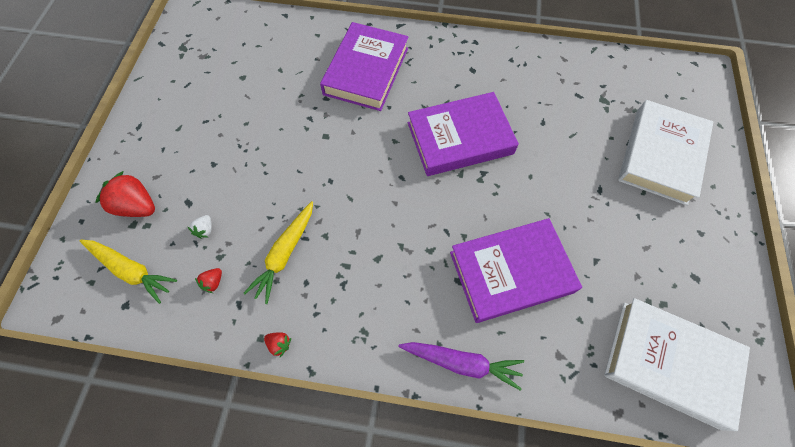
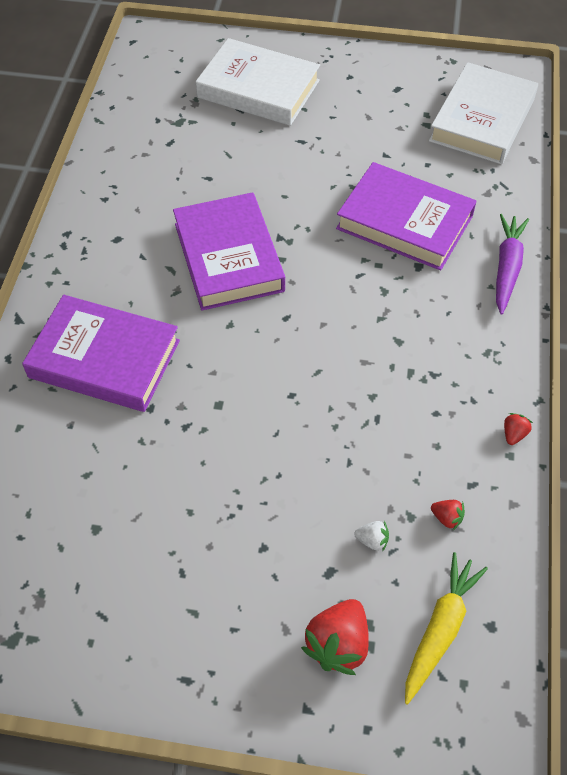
camera: 90 degrees left, 10 degrees down
(285, 254) = (400, 439): yellow carrot -> none
(511, 272) = (404, 222): purple book -> purple book turned 45 degrees counterclockwise

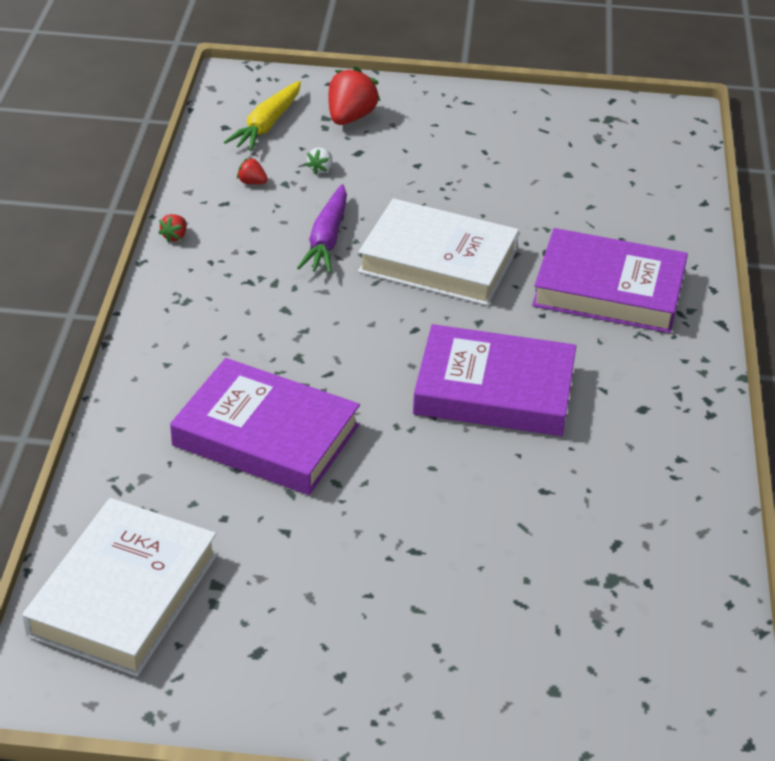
camera: 175 degrees right, 15 degrees down
(228, 257) = (494, 390): purple book -> purple book turned 60 degrees counterclockwise
(258, 89) = (496, 644): white book -> white book (438, 261)
(372, 540) = (320, 169): white strawberry -> white strawberry turned 75 degrees counterclockwise
(507, 268) = (141, 384): purple carrot -> purple carrot (327, 239)

